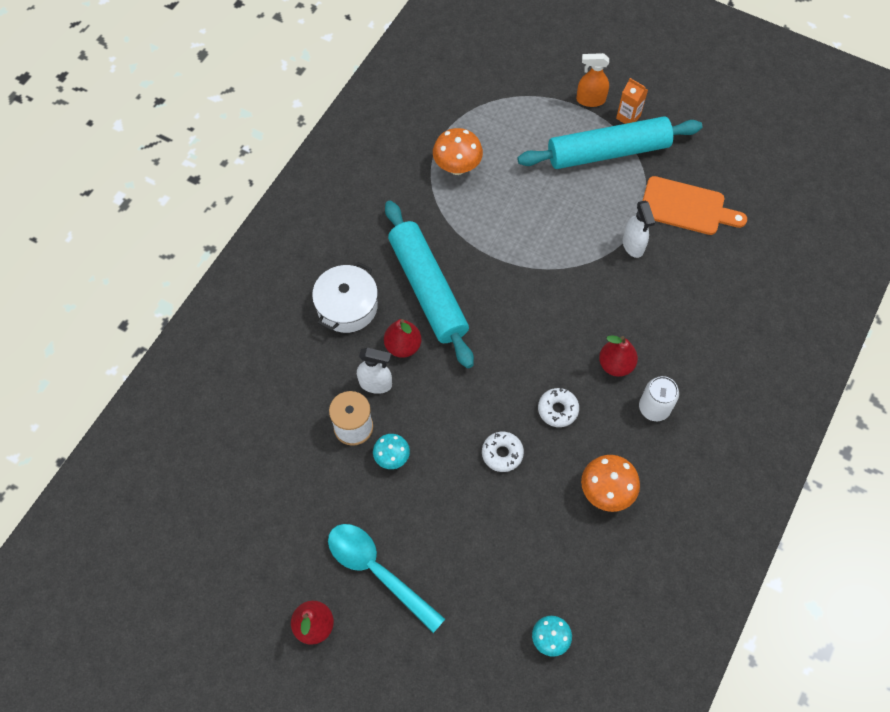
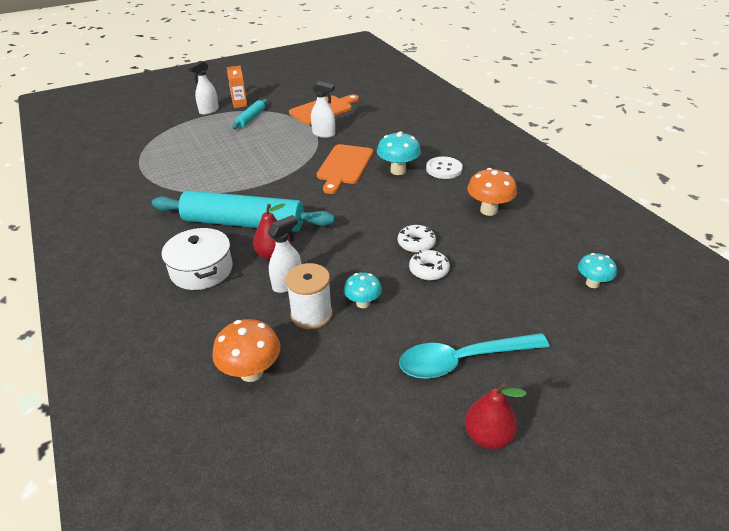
camera: 55 degrees left, 25 degrees down
(457, 167) = (172, 172): orange mushroom -> orange mushroom (251, 372)
(557, 410) = (406, 205): white donut -> white donut (429, 270)
(584, 308) = (344, 166): none -> orange cutting board
(590, 100) = (209, 111): orange spray bottle -> white spray bottle
(608, 152) = (251, 118): turquoise rolling pin -> turquoise rolling pin, size x0.46
(615, 365) = (398, 171): red pear -> turquoise mushroom
(654, 408) = (444, 169): white can -> white button

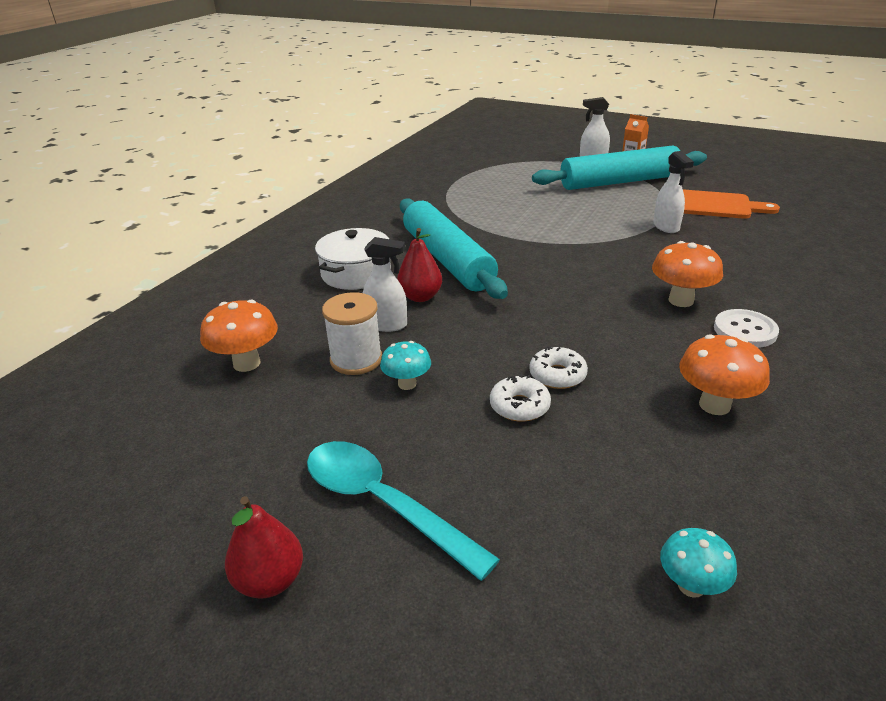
camera: 55 degrees right, 5 degrees down
(251, 118) = (619, 182): turquoise rolling pin -> turquoise rolling pin, size x2.15
(344, 166) = (628, 265): orange cutting board -> none
(398, 171) = (681, 300): turquoise mushroom -> orange mushroom

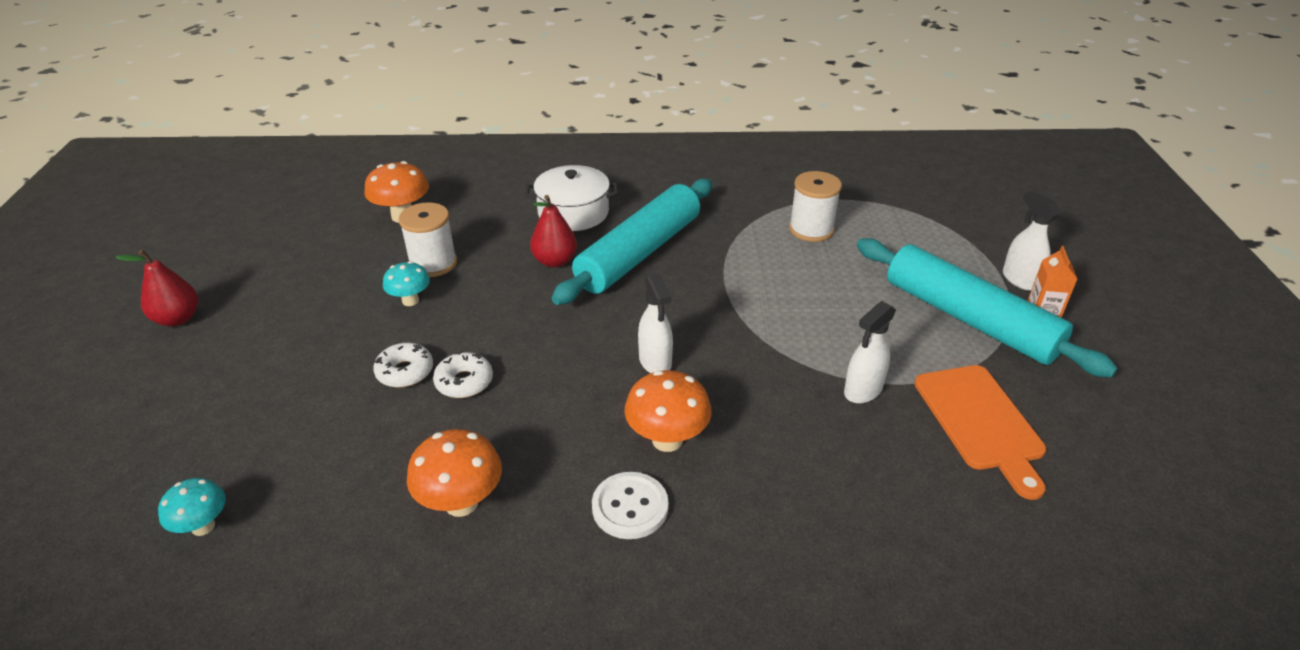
camera: 60 degrees right, 5 degrees up
(384, 504) = (259, 340): turquoise spoon -> none
(387, 325) = (495, 259): white spray bottle -> white spray bottle (655, 362)
(483, 196) = (811, 229): none -> white spool

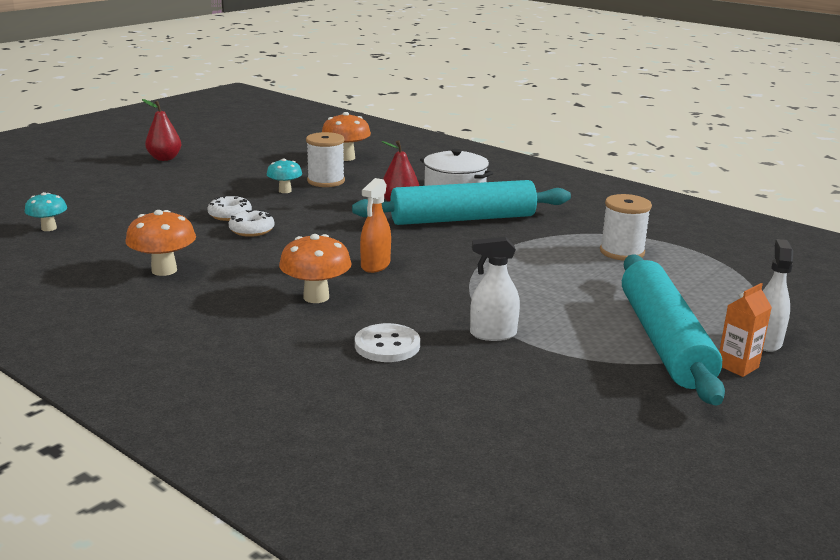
camera: 40 degrees right, 15 degrees down
(630, 507) = (242, 311): white button -> white button (387, 345)
(655, 362) = (375, 265): white spray bottle -> orange spray bottle
(980, 422) = (555, 386): orange cutting board -> none

